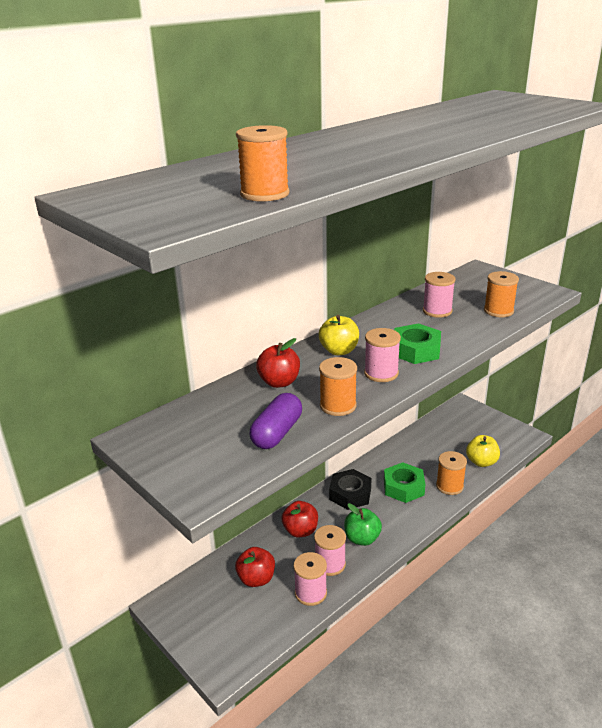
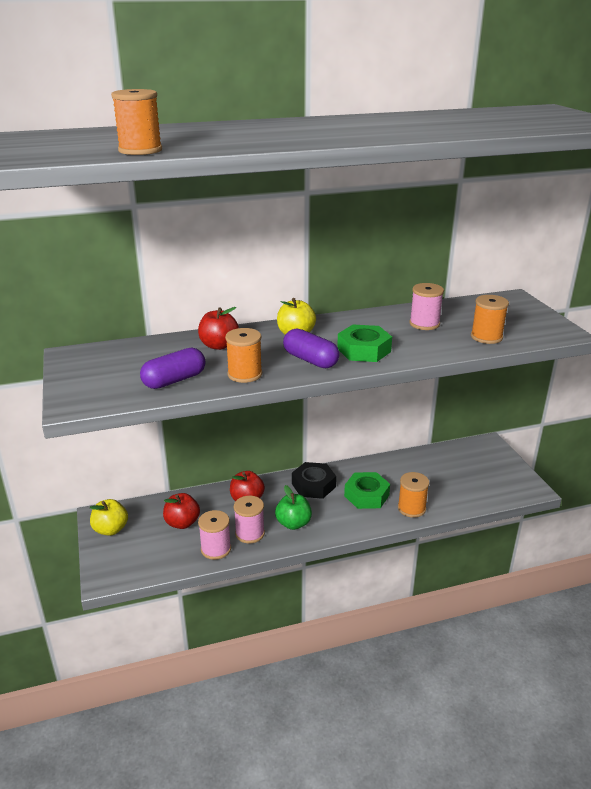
camera: 25 degrees right, 0 degrees up
(381, 373) = (310, 360): pink spool -> purple capsule
(481, 462) = (462, 498): yellow apple -> yellow apple (111, 529)

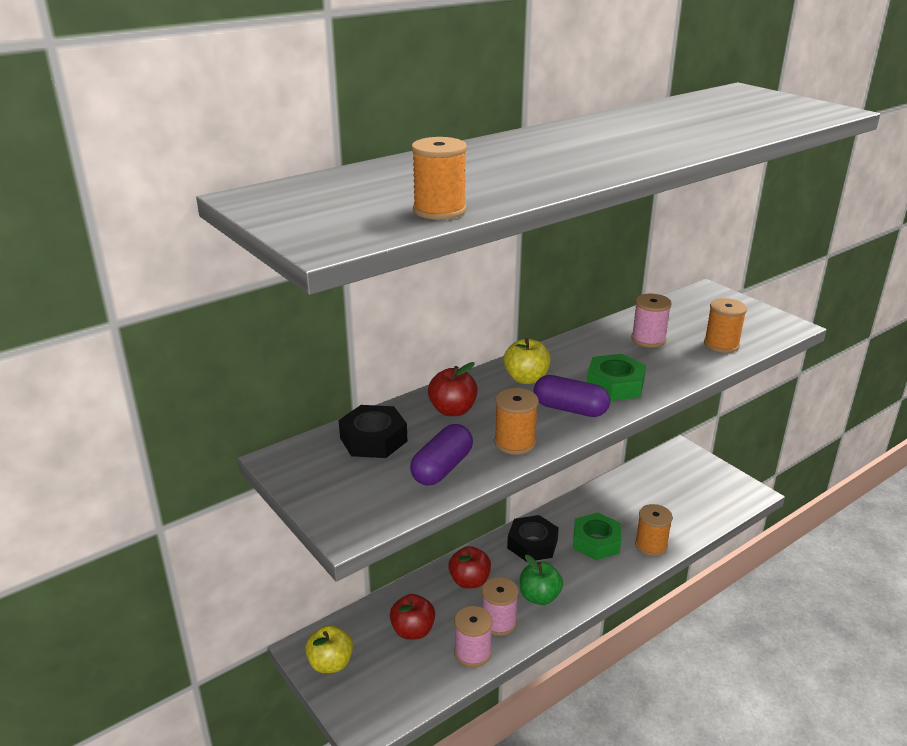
camera: 20 degrees left, 0 degrees up
(144, 353) = (373, 439): none -> black nut

